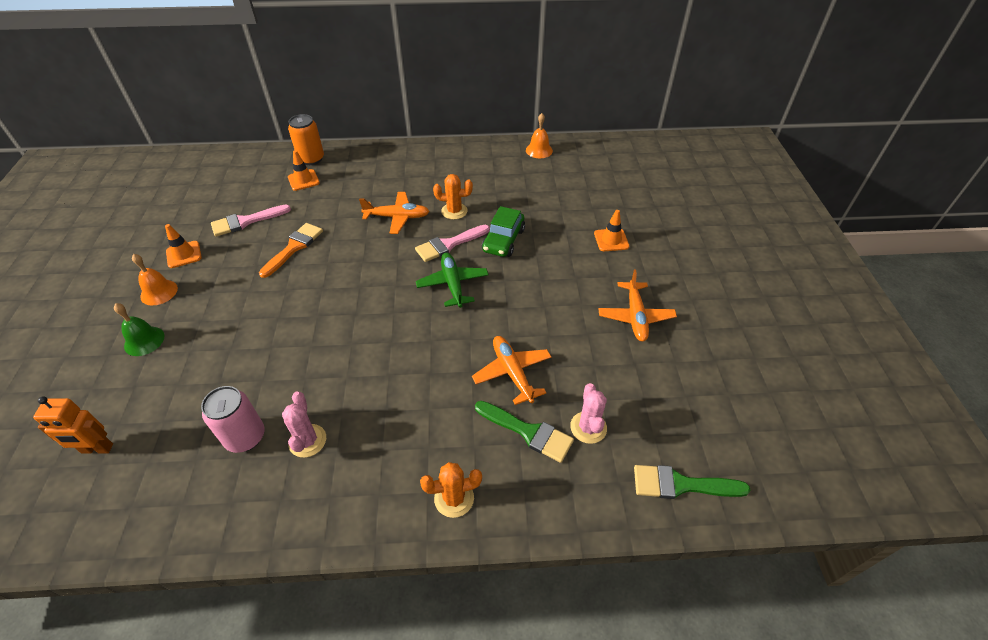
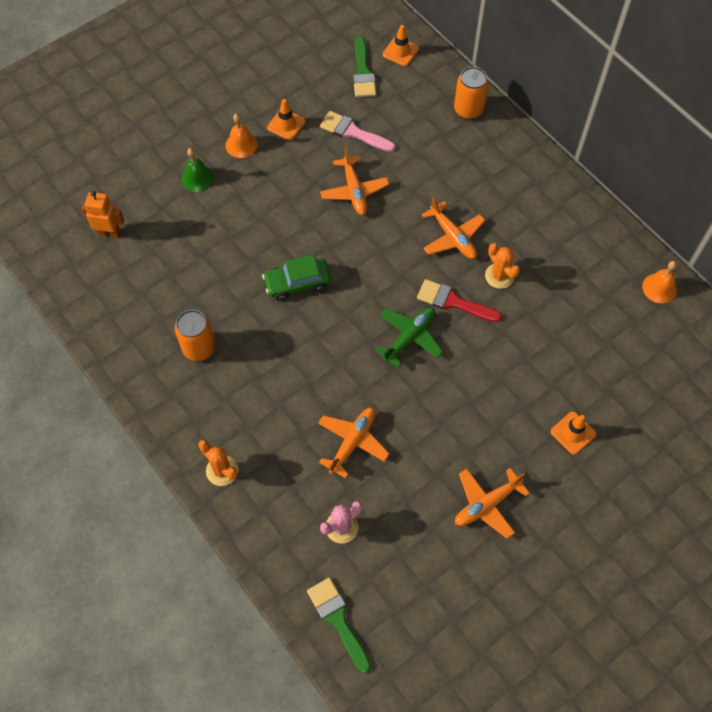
camera: 55 degrees right, 15 degrees up
(97, 449) = (109, 233): orange robot -> orange robot turned 135 degrees clockwise
(245, 437) = (175, 308): pink can -> none
(294, 247) = (354, 191): orange brush -> orange plane
(303, 180) = (436, 128): orange traffic cone -> orange traffic cone (400, 51)
(307, 441) = (199, 348): pink cactus -> orange can
(449, 244) = (453, 302): pink brush -> red brush
(503, 240) = (495, 342): green car -> green car (297, 283)
(528, 432) = (307, 487): green brush -> green brush (363, 72)

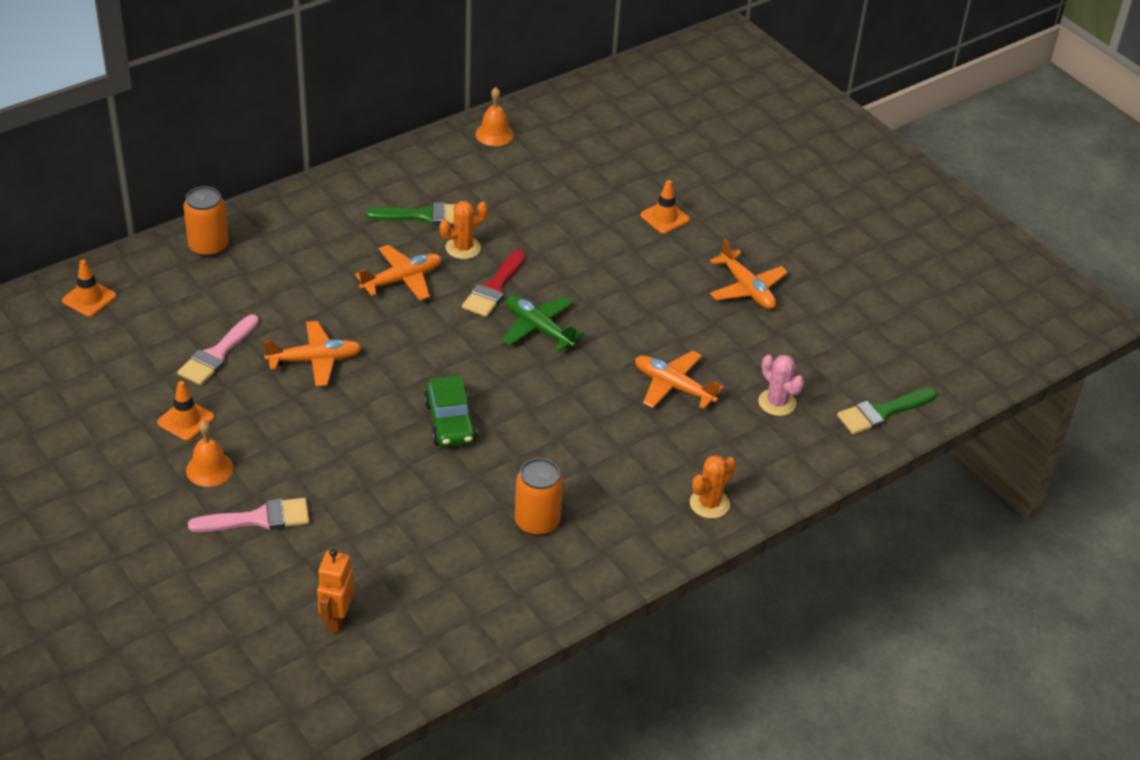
camera: 90 degrees left, 20 degrees down
(197, 178) = (258, 518): green bell -> pink brush
(363, 72) = (114, 337): green brush -> green brush (424, 216)

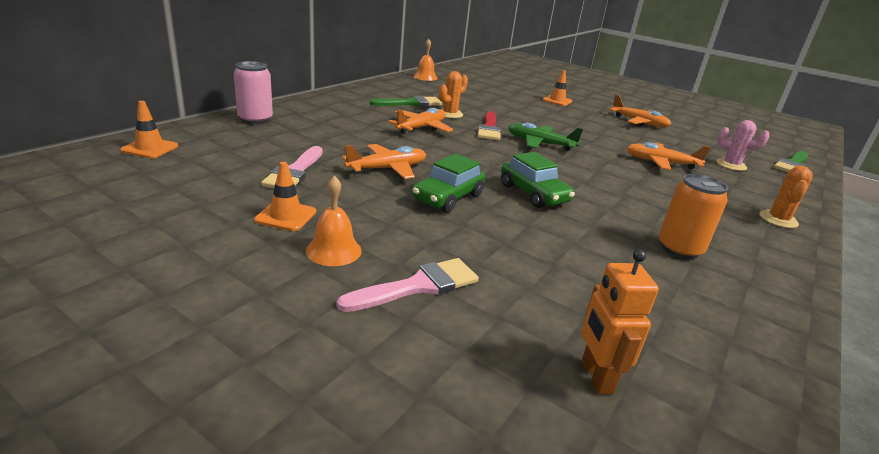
camera: 20 degrees left, 15 degrees down
(208, 247) = (255, 119): orange can -> pink can
(352, 415) = (448, 197): none -> green car

